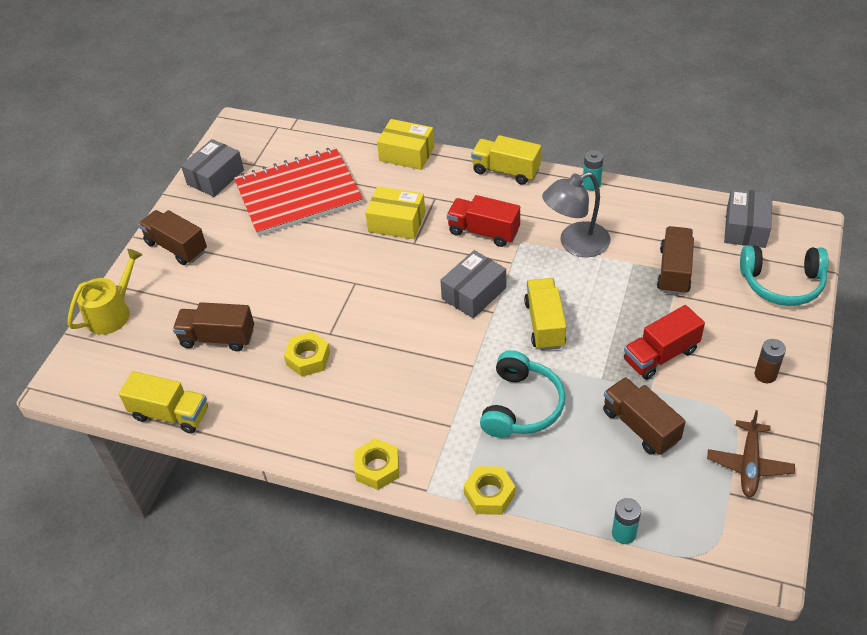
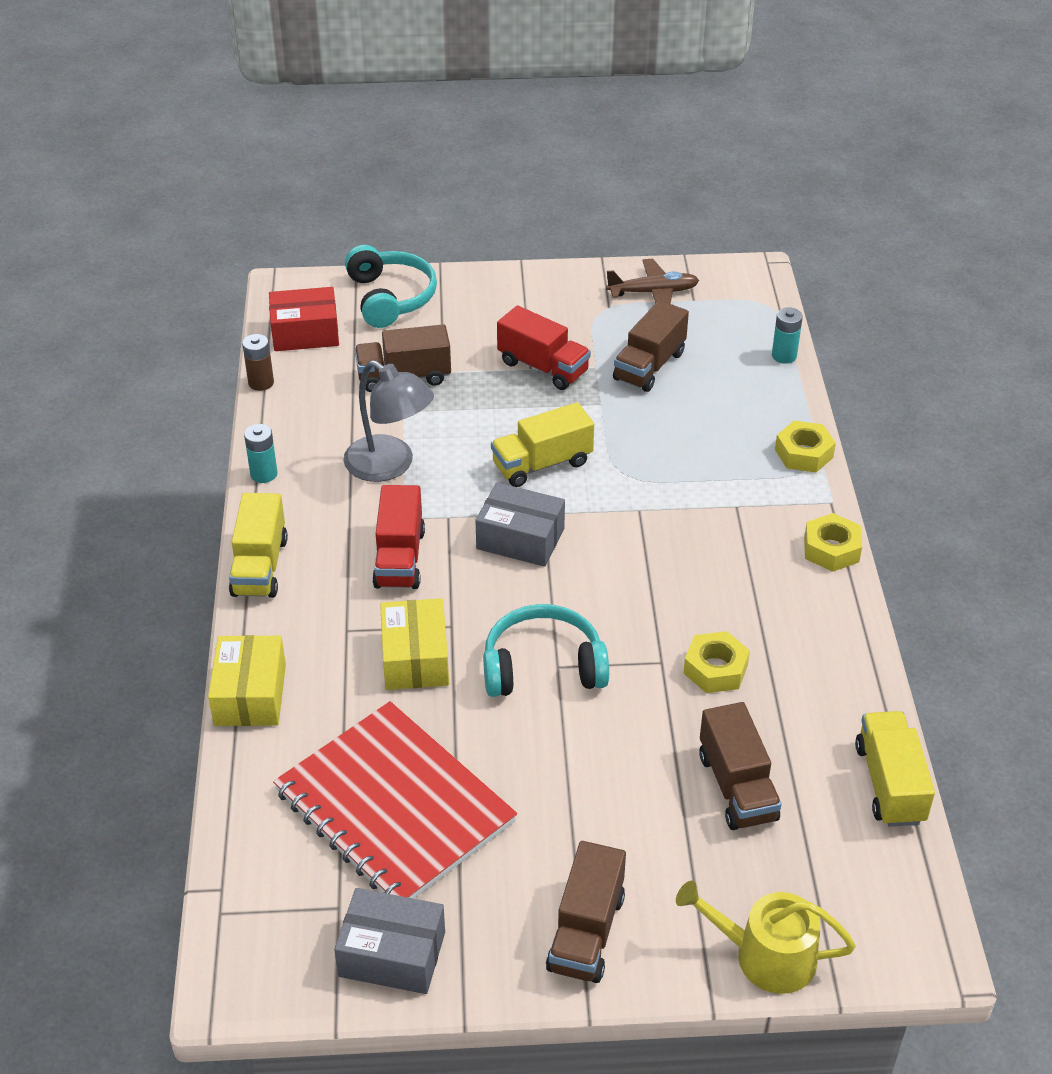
camera: 115 degrees left, 5 degrees down
(521, 406) = (675, 456): turquoise headphones -> turquoise headphones (543, 667)
(745, 228) = (305, 333): grey box -> red box
(765, 375) = (532, 295): brown battery -> brown battery (261, 383)

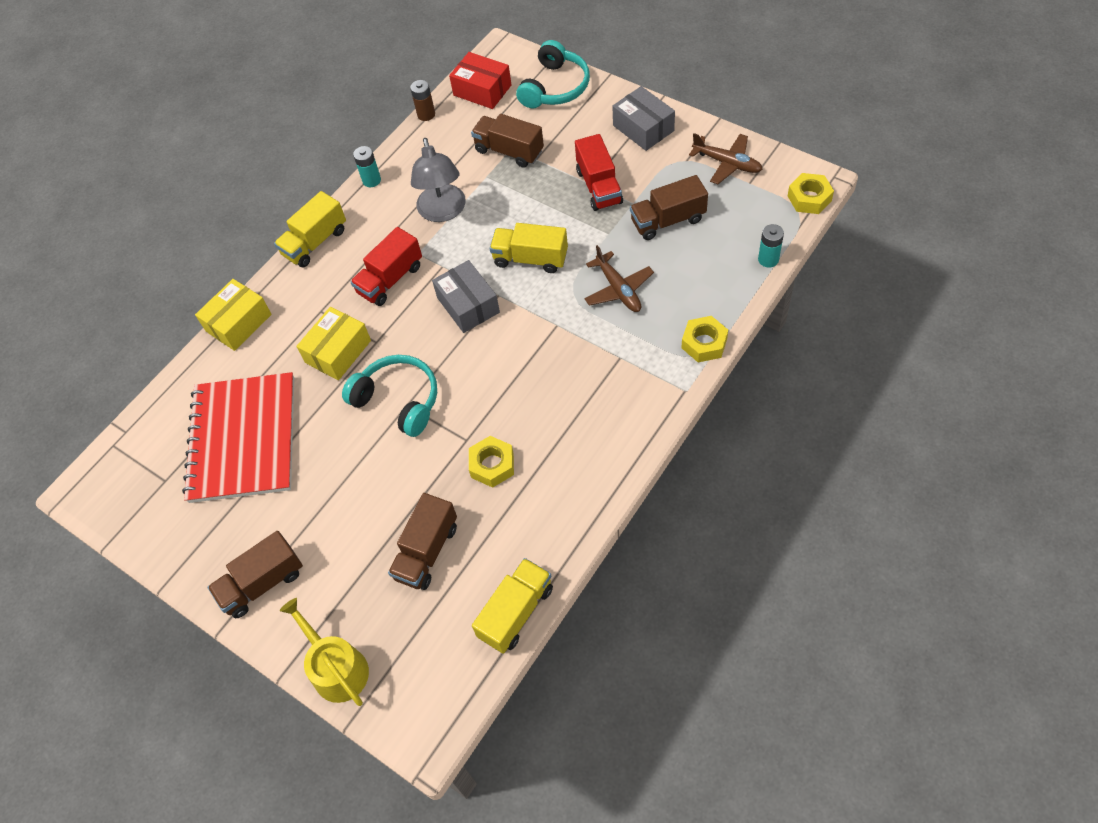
camera: 45 degrees right, 15 degrees up
(392, 954) = (163, 526): grey box -> grey box (643, 128)
(667, 448) = (618, 289): none -> brown plane
(831, 549) = (649, 425): yellow nut -> yellow nut (809, 198)

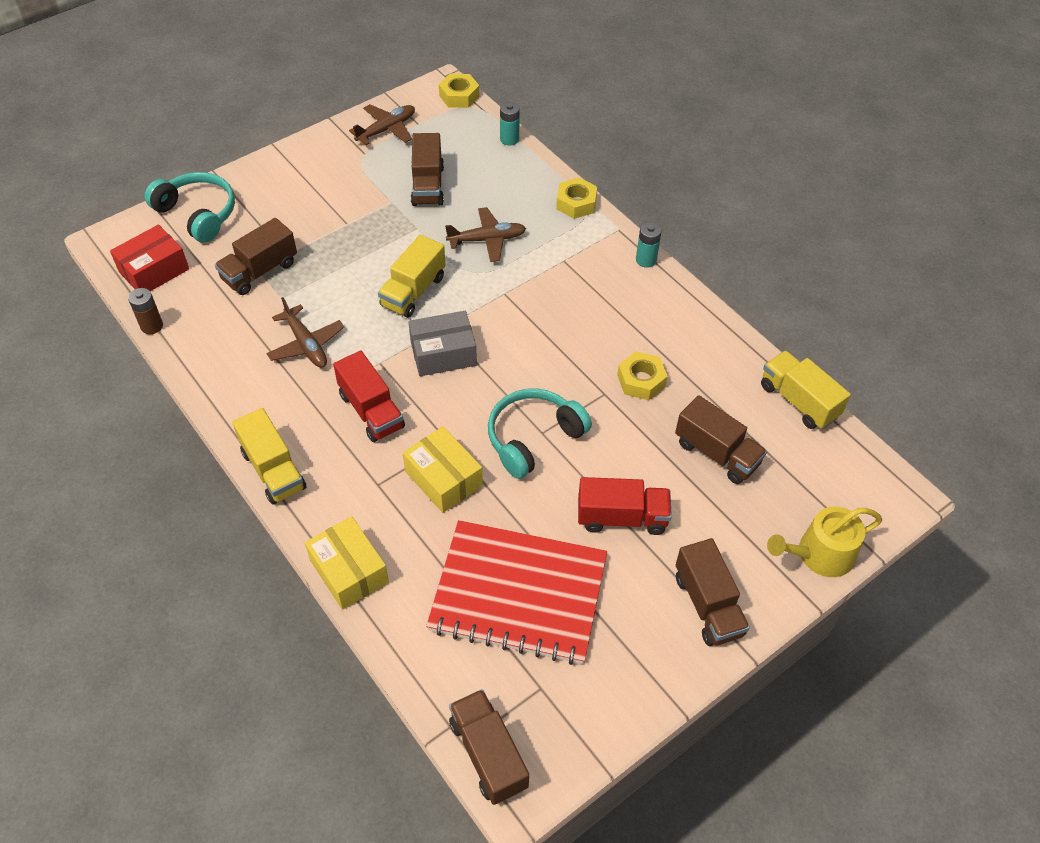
camera: 80 degrees left, 5 degrees down
(107, 463) = (488, 754): none -> brown truck
(371, 180) = (215, 397): turquoise battery -> turquoise battery (646, 260)
(443, 212) = (306, 344): grey lamp -> brown plane
(599, 186) = (355, 218): red truck -> red truck (622, 517)
(643, 128) = (303, 168): grey box -> none

